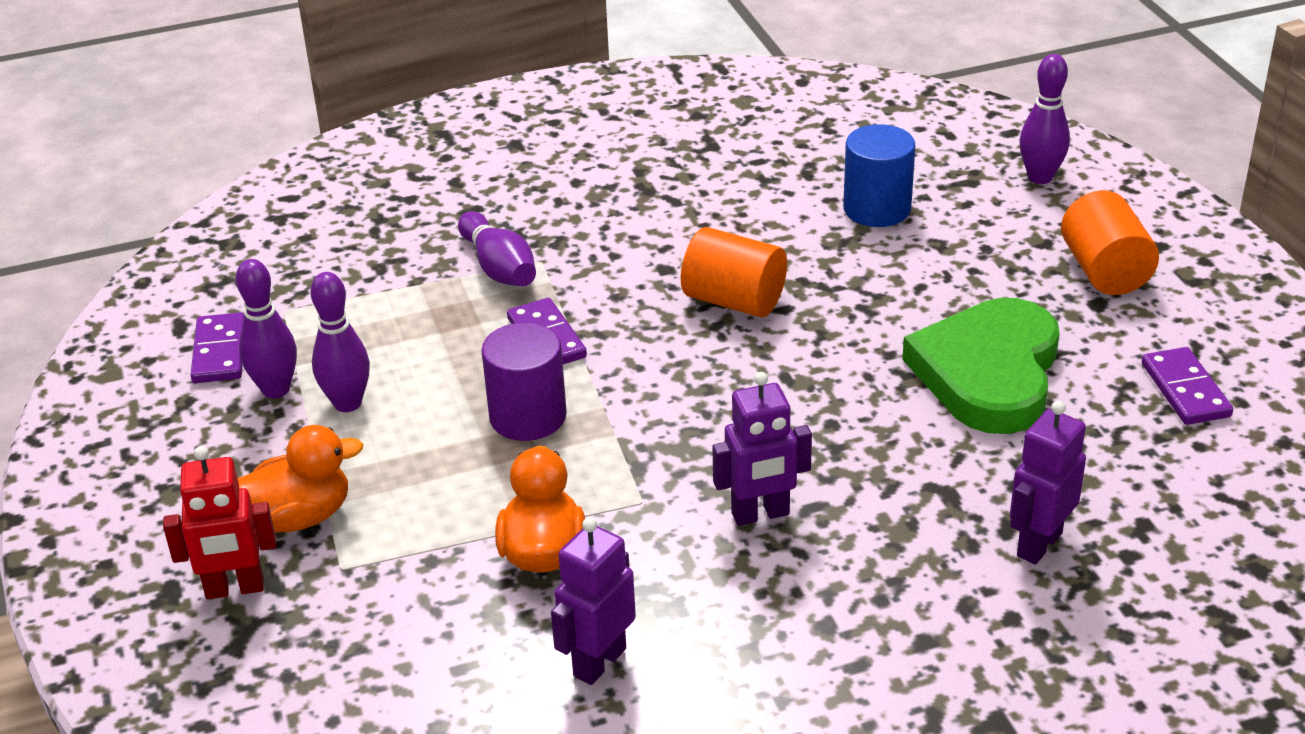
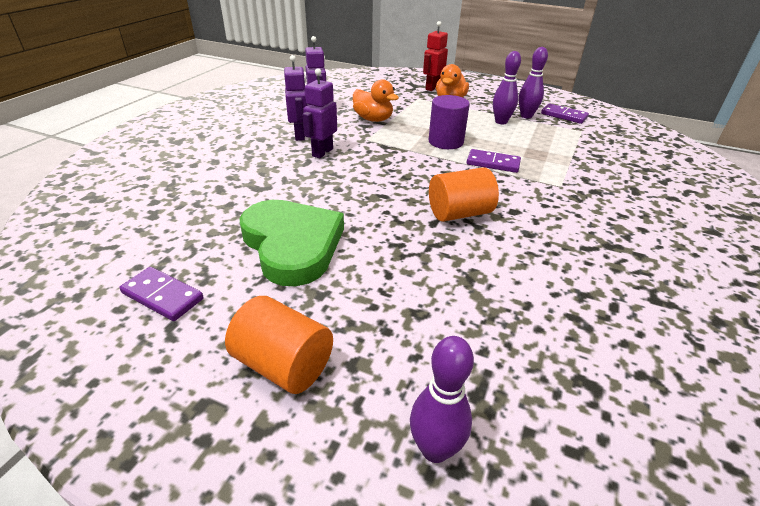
camera: 130 degrees right, 0 degrees up
(499, 268) = (566, 175): purple bowling pin -> none
(877, 209) = (491, 316): blue cylinder -> none
(1038, 544) = (200, 188): purple robot -> purple robot (300, 135)

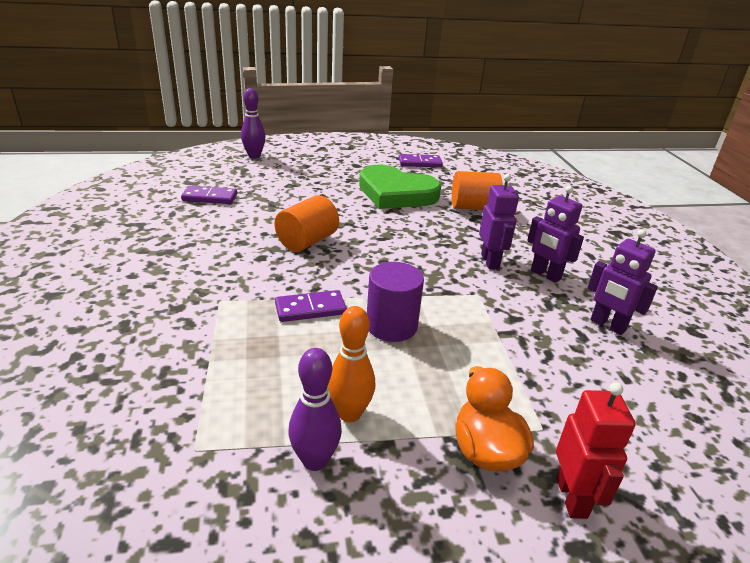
camera: 145 degrees right, 5 degrees down
(283, 365) = (334, 159): orange cylinder -> orange cylinder (473, 207)
(373, 119) = (522, 334): orange duck -> none
(501, 122) = (349, 413): purple bowling pin -> orange bowling pin
(564, 115) = (236, 505): purple domino -> purple domino (209, 197)

